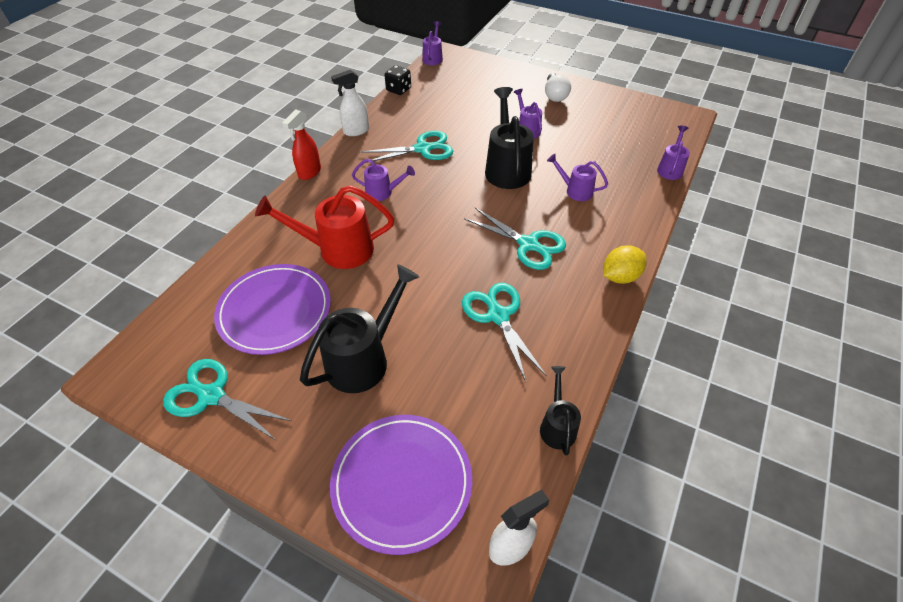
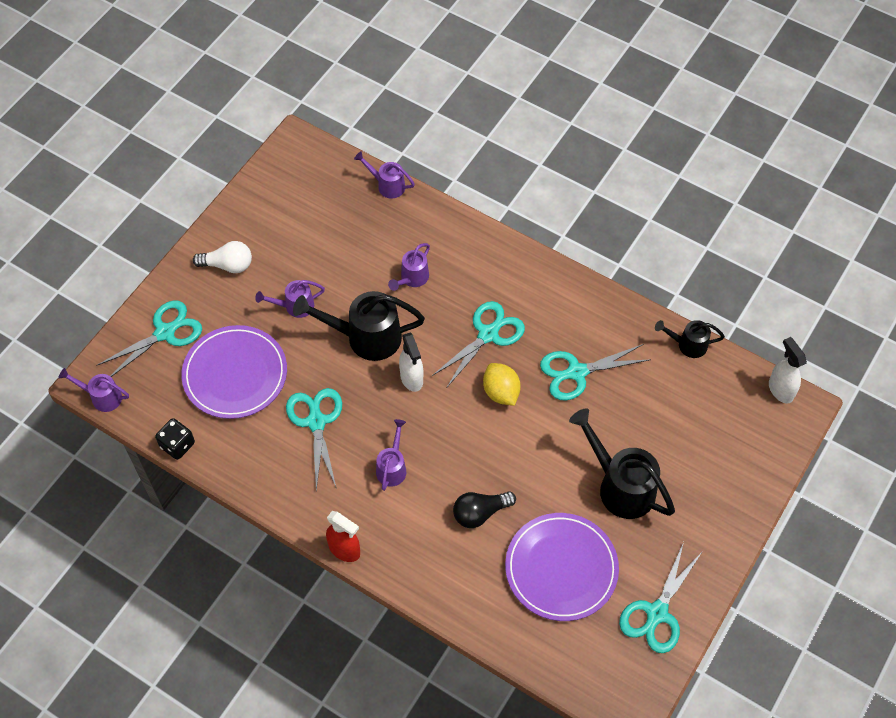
camera: 85 degrees left, 10 degrees up
(337, 249) = (480, 513): red watering can -> black light bulb
(356, 131) = (266, 498): white spray bottle -> white spray bottle (411, 378)
(402, 483) = (735, 458): purple plate -> purple plate (235, 374)
(488, 75) = (165, 333): none -> turquoise scissors
(620, 276) = (536, 266): yellow lemon -> yellow lemon (501, 392)

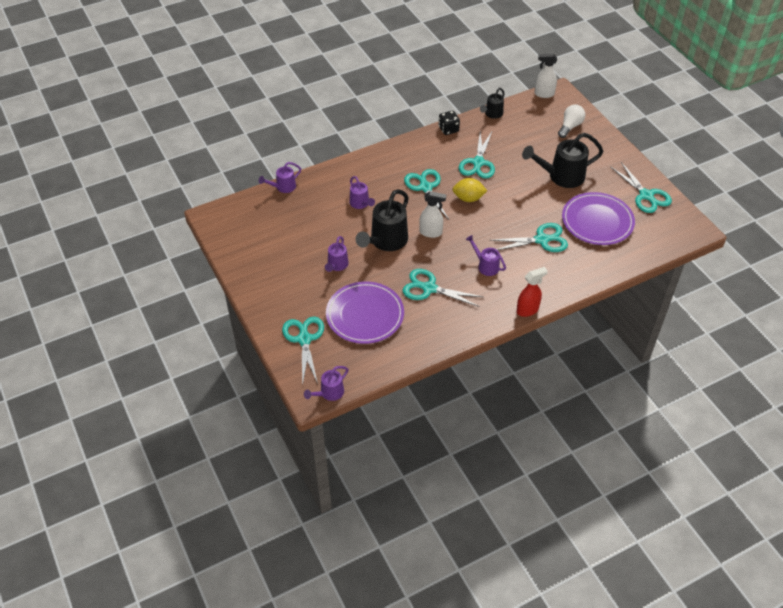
camera: 60 degrees left, 10 degrees down
(177, 445) = (396, 365): black dice -> black dice (448, 129)
(228, 265) = (278, 286): white light bulb -> white light bulb (570, 126)
(480, 513) = (541, 240): black light bulb -> turquoise scissors

